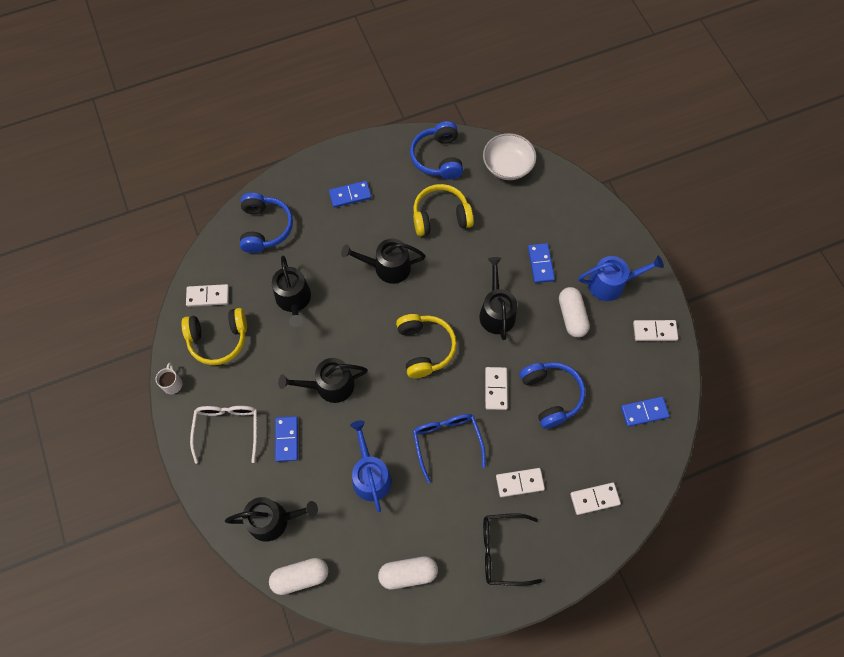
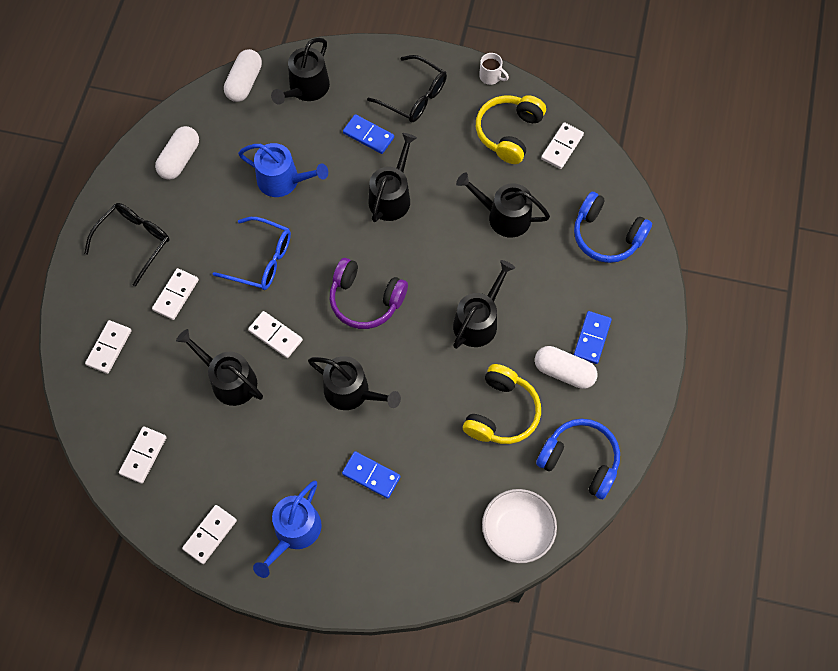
camera: 125 degrees right, 0 degrees up
(227, 429) = (413, 96): white glasses -> black glasses
(424, 348) = (365, 300): yellow headphones -> purple headphones
(550, 395) = (229, 380): blue headphones -> black watering can
(571, 316) = (290, 462): white capsule -> white capsule (564, 372)
(644, 412) = (143, 455): blue domino -> white domino

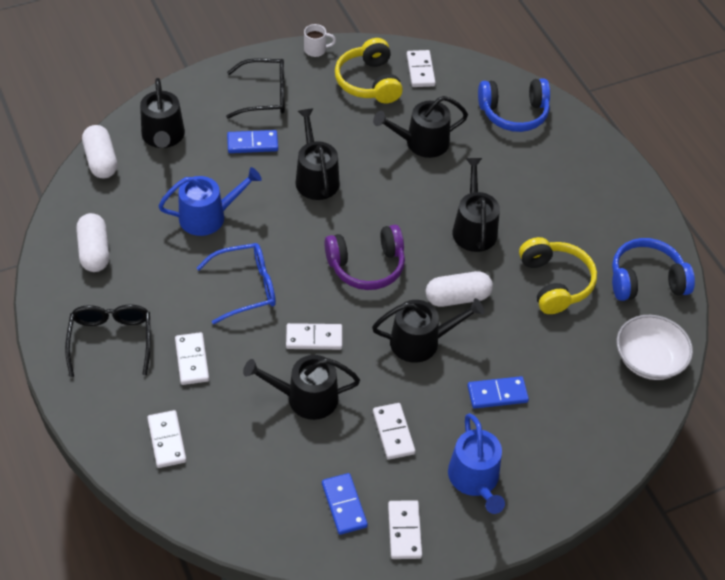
camera: 40 degrees left, 15 degrees down
(143, 455) = (283, 507): white domino -> white domino (393, 432)
(564, 372) = (574, 225): white capsule -> white capsule (457, 297)
(592, 338) = (572, 190): blue domino -> blue domino (344, 505)

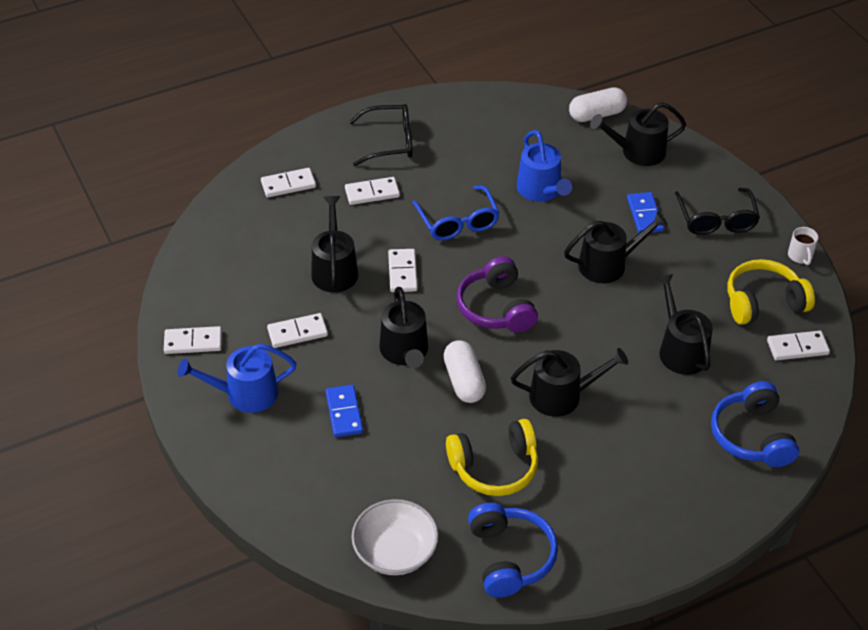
camera: 90 degrees right, 5 degrees down
(94, 251) = (487, 122): white capsule -> none
(344, 505) = (221, 300): blue domino -> none

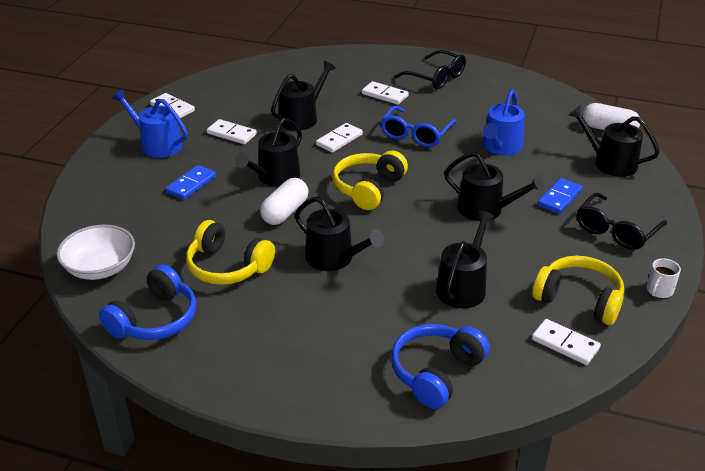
camera: 45 degrees right, 10 degrees down
(288, 185) = (342, 68): white domino -> none
(496, 308) = (368, 188): purple headphones -> yellow headphones

